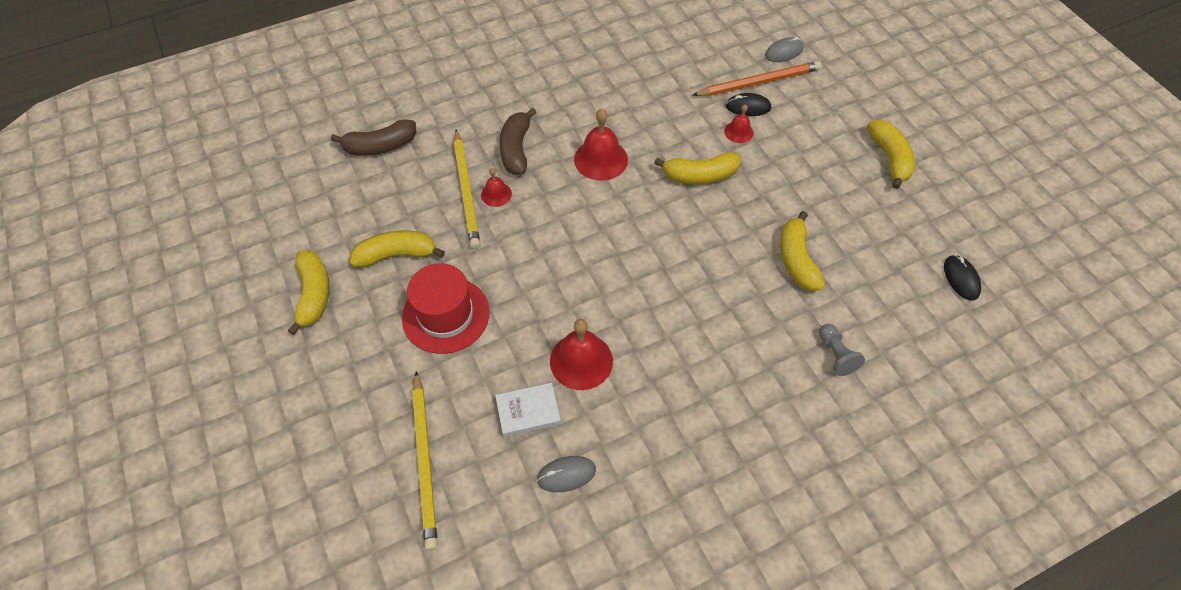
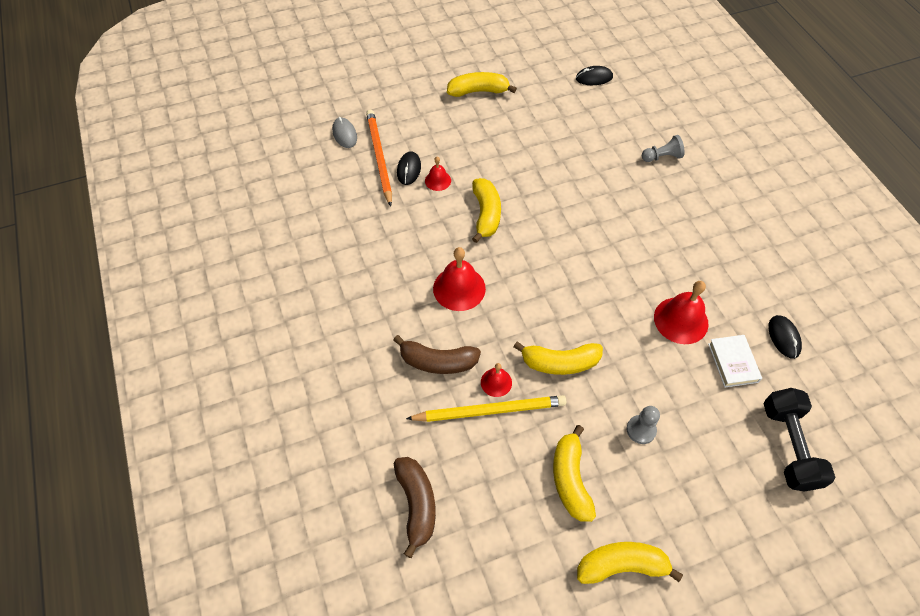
camera: 85 degrees left, 0 degrees up
(425, 460) = (789, 446): yellow pencil -> black dumbbell
(446, 315) = (641, 430): red hat -> grey pawn
(566, 474) = (783, 337): grey mouse -> black mouse
(796, 260) = (577, 164): yellow banana -> yellow banana (560, 362)

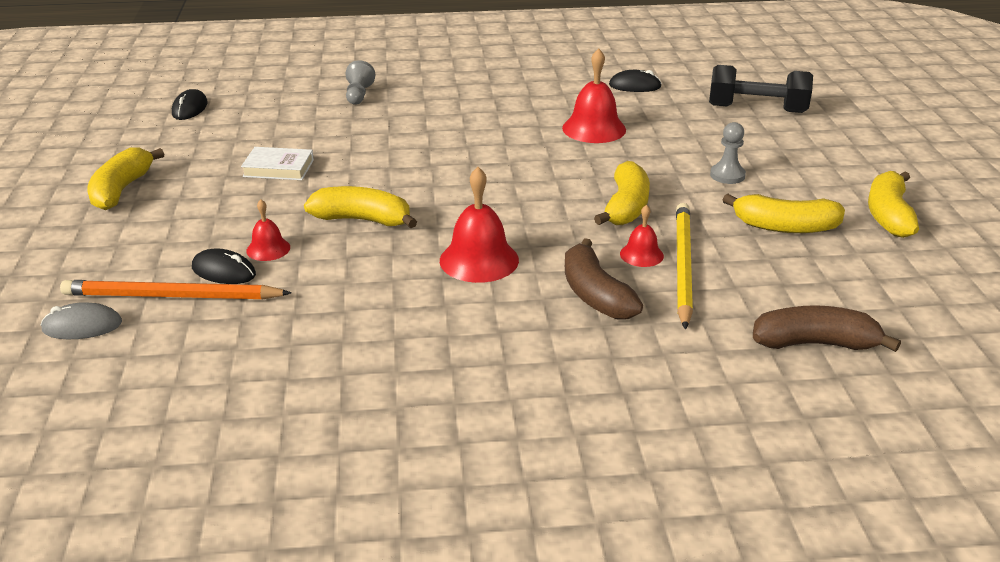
camera: 75 degrees left, 25 degrees down
(438, 361) = (595, 295): brown banana -> brown banana turned 135 degrees clockwise
(733, 362) = (656, 114): white book -> white book (278, 168)

